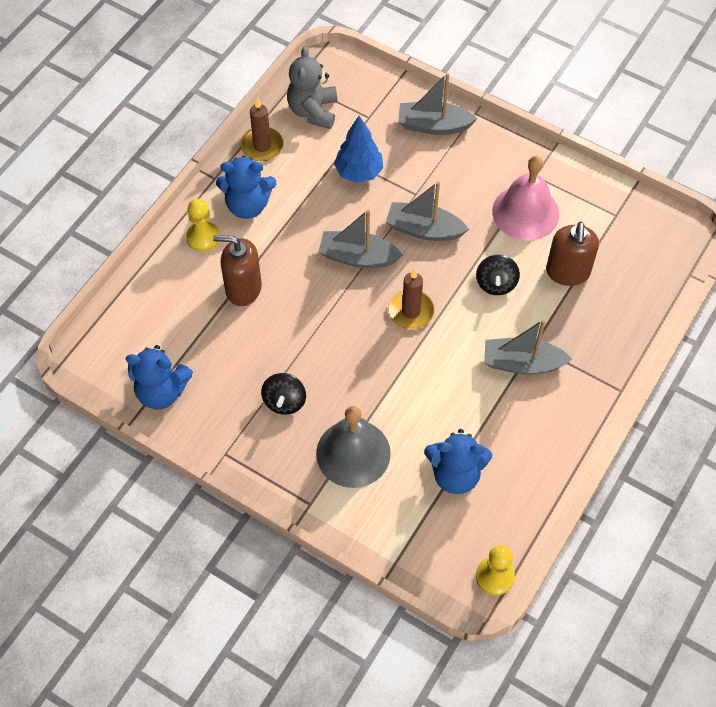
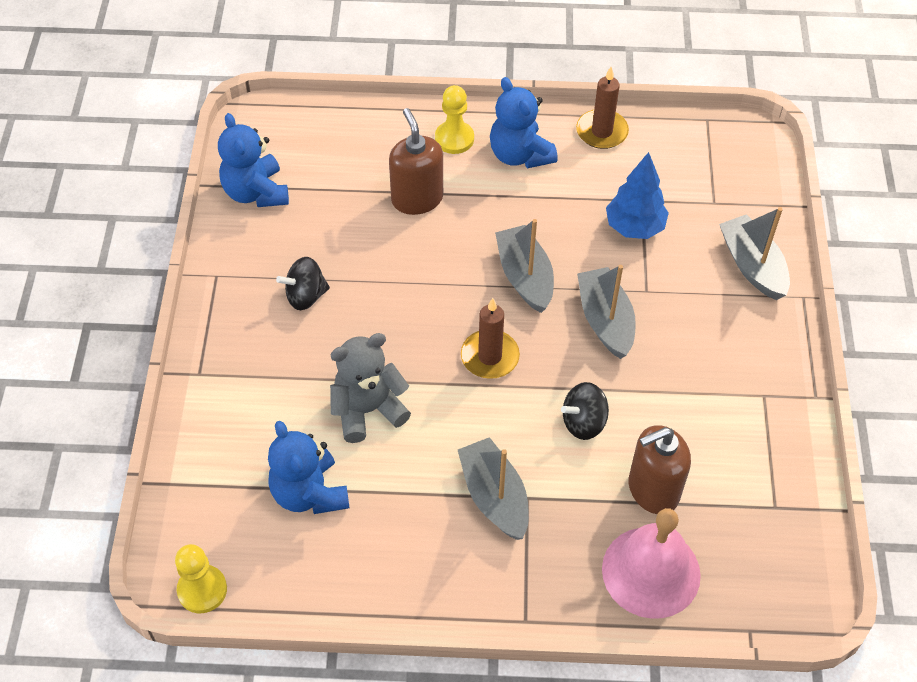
camera: 60 degrees right, 5 degrees down
(313, 111) = (681, 152): grey teddy bear -> grey teddy bear (368, 410)
(353, 453) = (280, 384): grey bell -> none
(525, 212) = (704, 409): pink bell -> pink bell (651, 572)

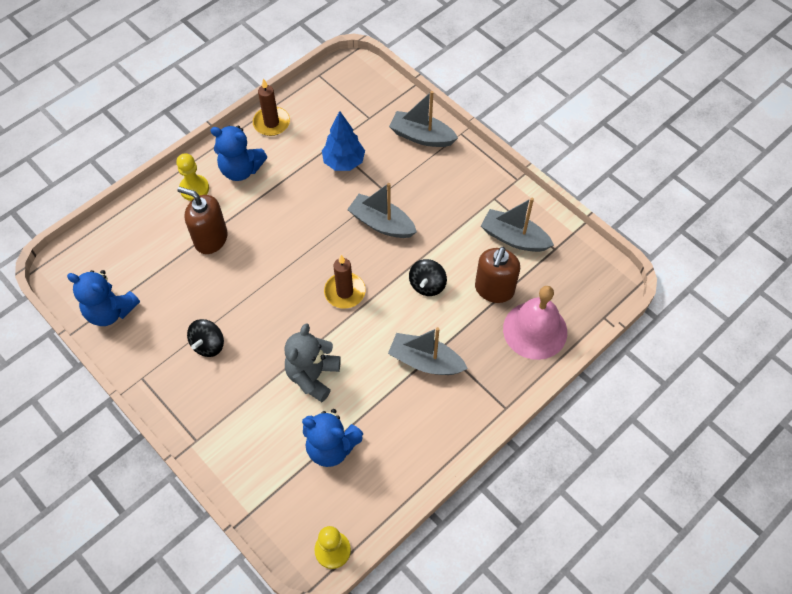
camera: 45 degrees left, 5 degrees up
(525, 277) = (316, 234): grey boat -> grey boat (514, 238)

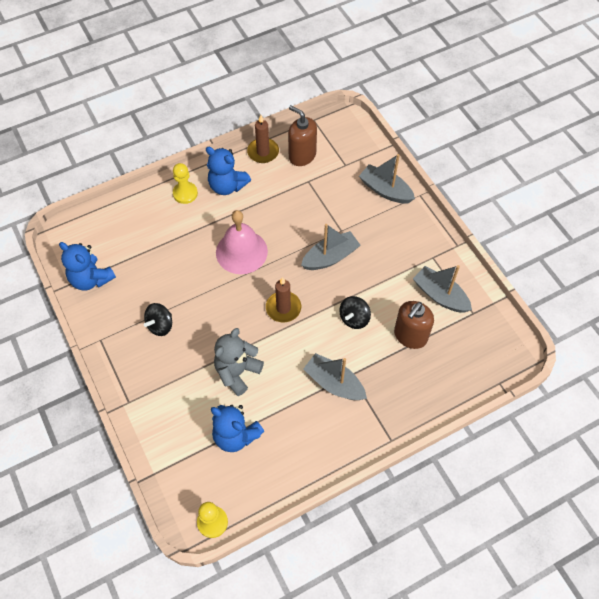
camera: 15 degrees right, 0 degrees up
(211, 239) = (186, 238): brown soap dispenser -> brown soap dispenser (302, 155)
(344, 162) = (313, 198): blue tree -> none
(381, 223) = (330, 257): grey boat -> grey boat turned 105 degrees clockwise
(535, 330) = (435, 379): pink bell -> pink bell (241, 252)

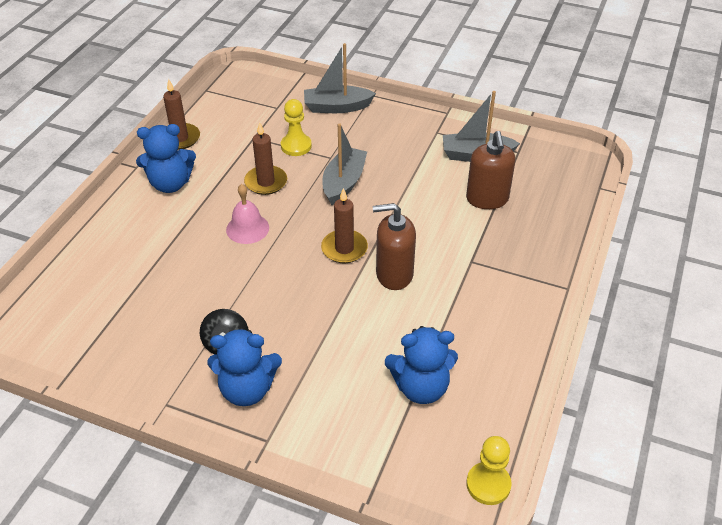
camera: 40 degrees left, 15 degrees down
(91, 279) = (91, 353): blue teddy bear -> blue teddy bear (247, 389)
(185, 193) = (128, 214): yellow pawn -> yellow pawn (296, 146)
(237, 372) = (359, 331): grey teddy bear -> none
(241, 252) = (247, 228): pink bell -> pink bell, size x0.63
(283, 223) = (266, 182): none -> brown candle
(302, 155) = (225, 121): brown soap dispenser -> brown soap dispenser (394, 274)
(334, 383) = (464, 278): grey boat -> none
(354, 318) = (422, 216): black spinning top -> none

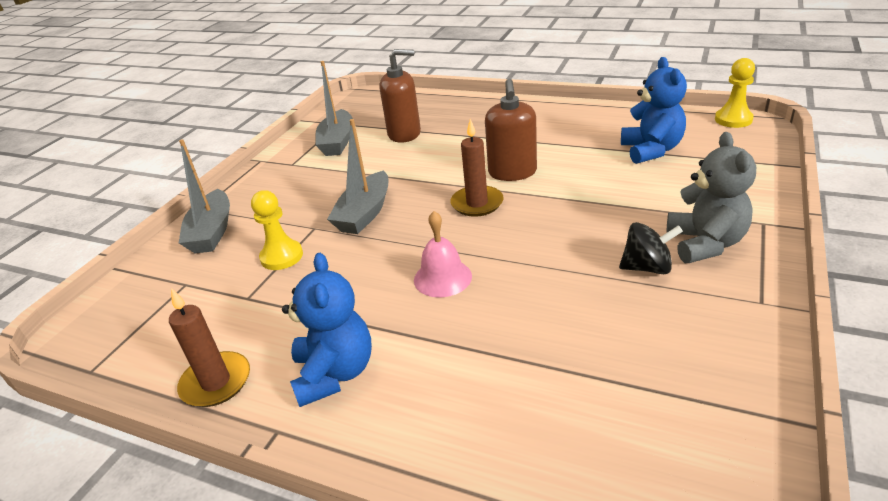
camera: 85 degrees left, 10 degrees down
(247, 389) = (705, 243): blue teddy bear -> grey teddy bear
(266, 182) = (351, 273): brown candle -> none
(344, 183) = (364, 214): grey boat -> grey boat turned 90 degrees counterclockwise

